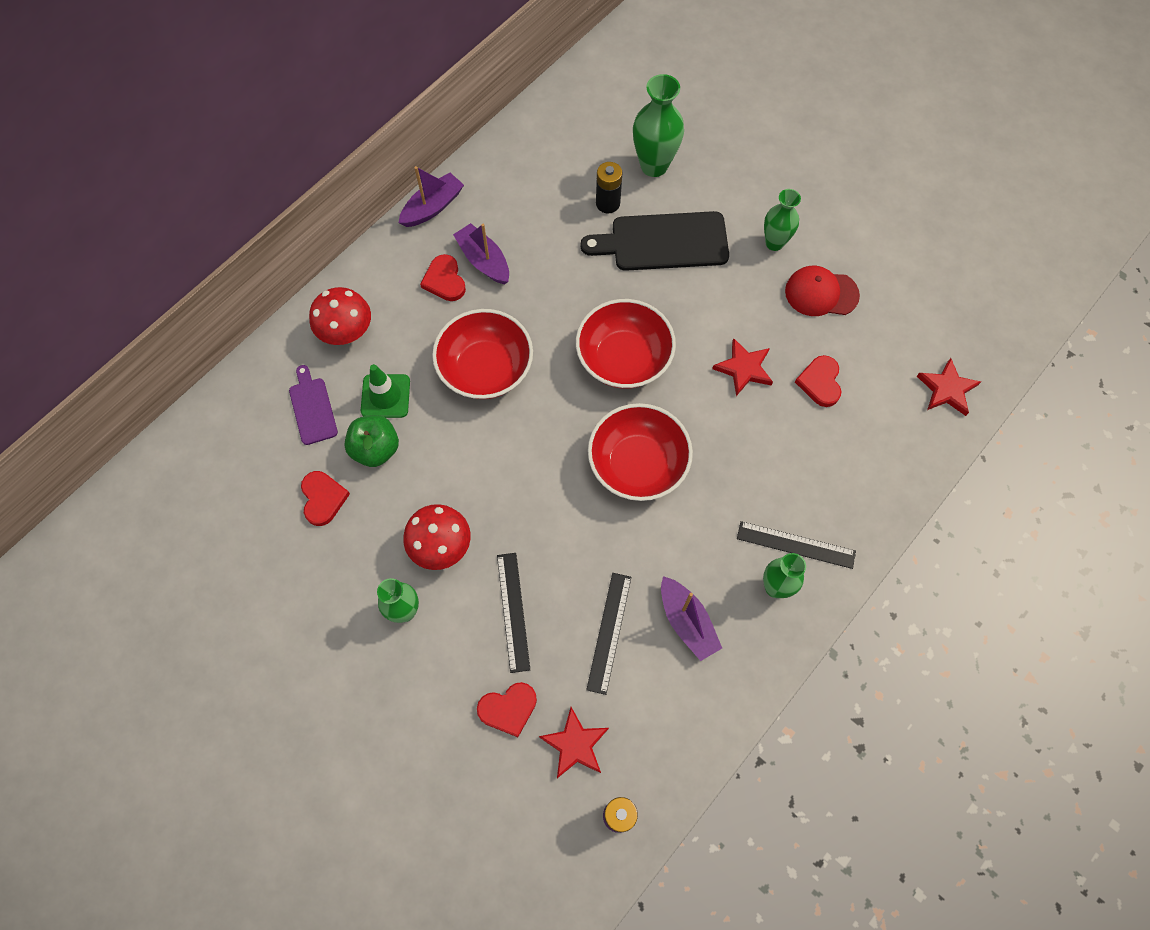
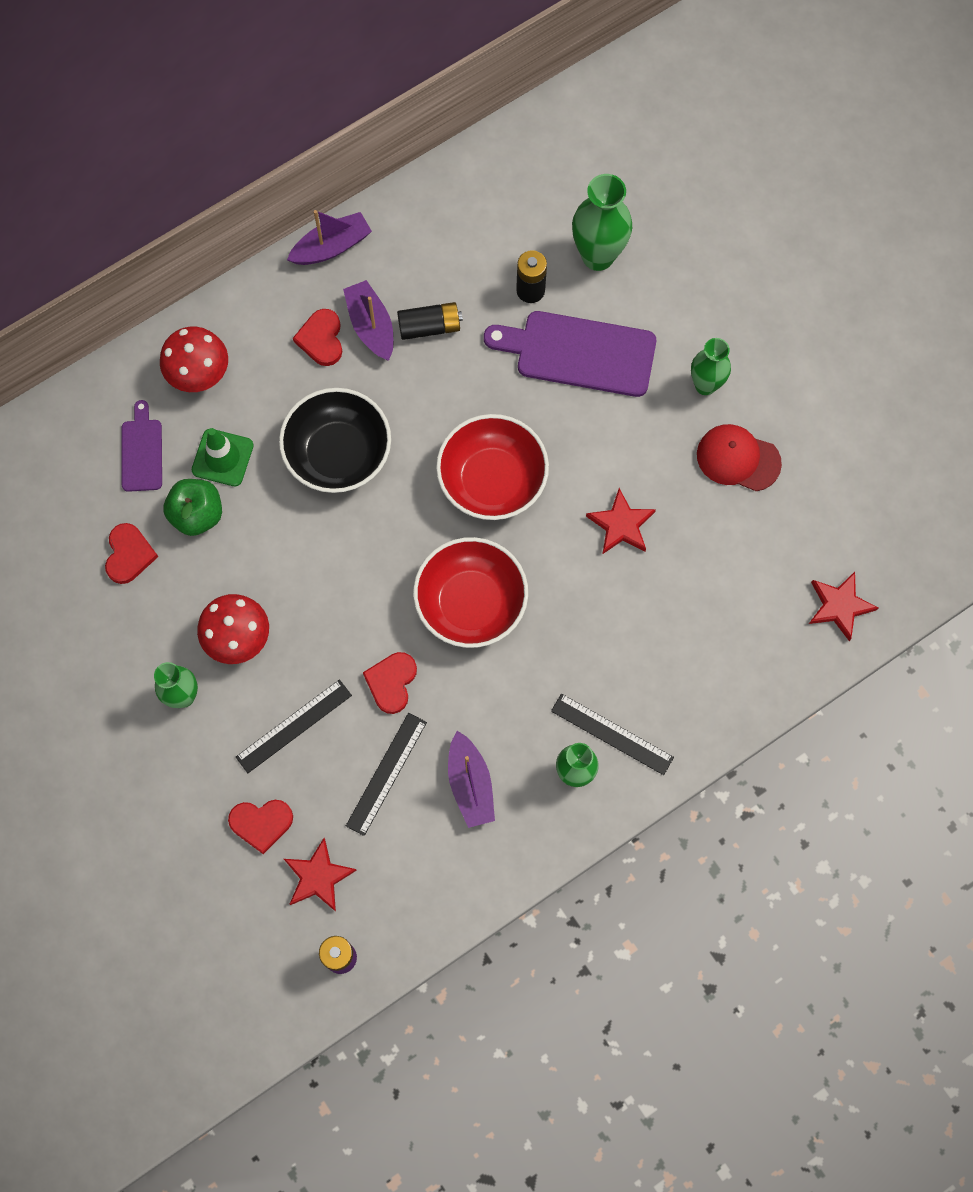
camera: 15 degrees right, 5 degrees up
(485, 369) = (338, 454): red bowl -> black bowl
(513, 611) = (293, 726): black ruler -> black ruler turned 45 degrees clockwise
(533, 250) = (429, 327): none -> black battery
(663, 242) = (579, 353): black cutting board -> purple cutting board
(820, 382) = (700, 562): red heart -> red heart (391, 682)

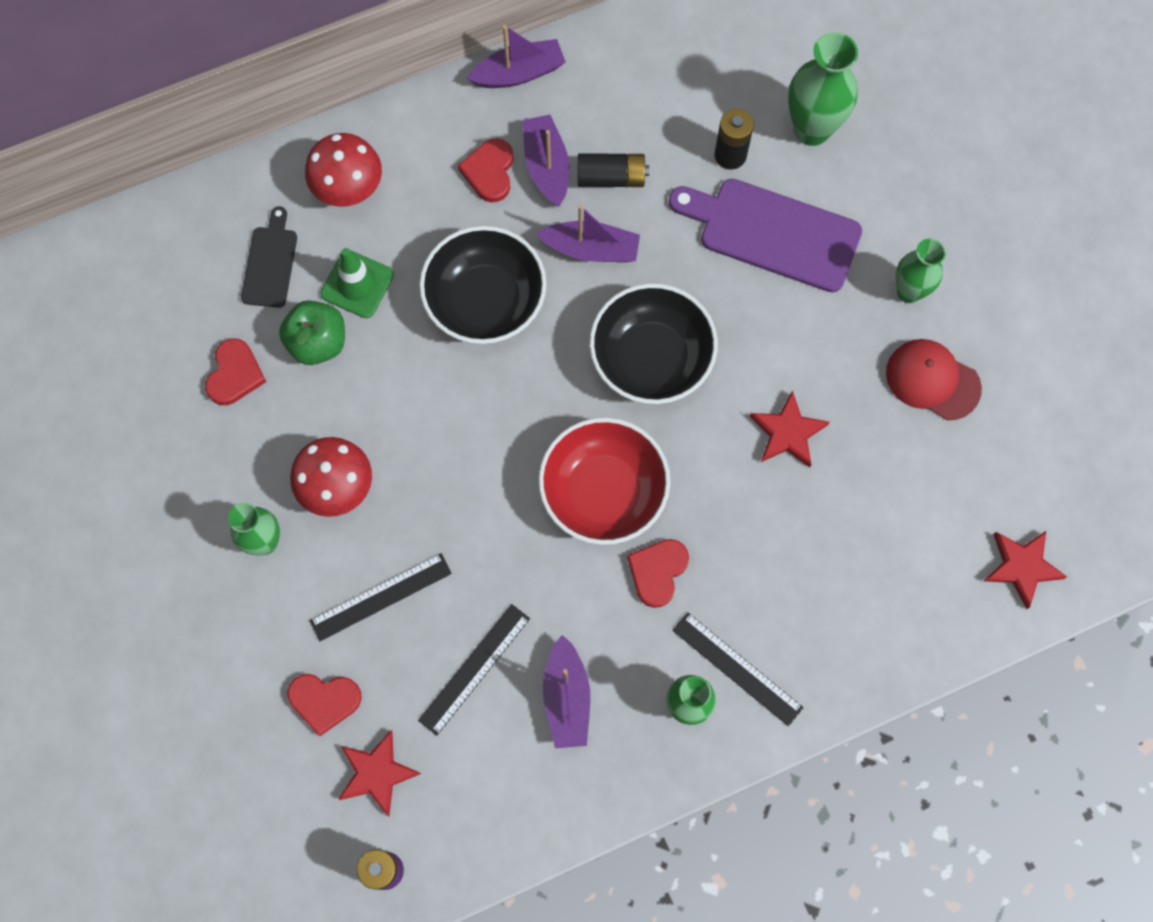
camera: 10 degrees right, 0 degrees up
(142, 451) = (270, 263): purple cutting board -> black cutting board
(391, 682) = (498, 566): red heart -> red heart (657, 572)
(423, 393) = (591, 249): none -> purple boat
(492, 480) = (651, 358): red bowl -> black bowl

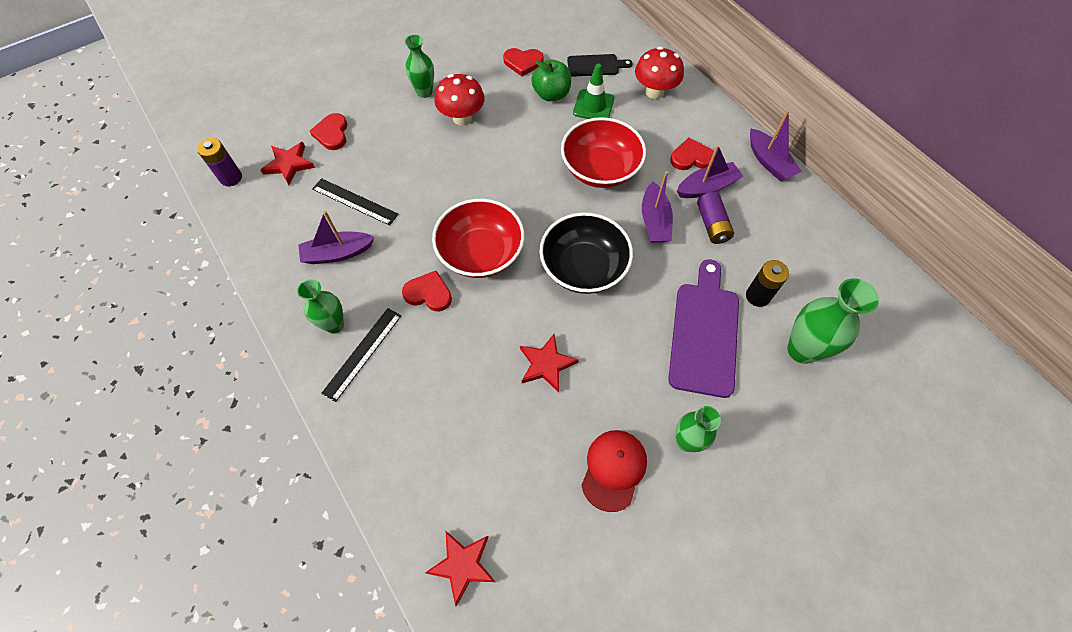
camera: 80 degrees right, 10 degrees down
(380, 596) = (397, 149): black ruler -> none
(485, 301) = (600, 169): black bowl -> red bowl
(611, 177) = (712, 225): black battery -> purple battery

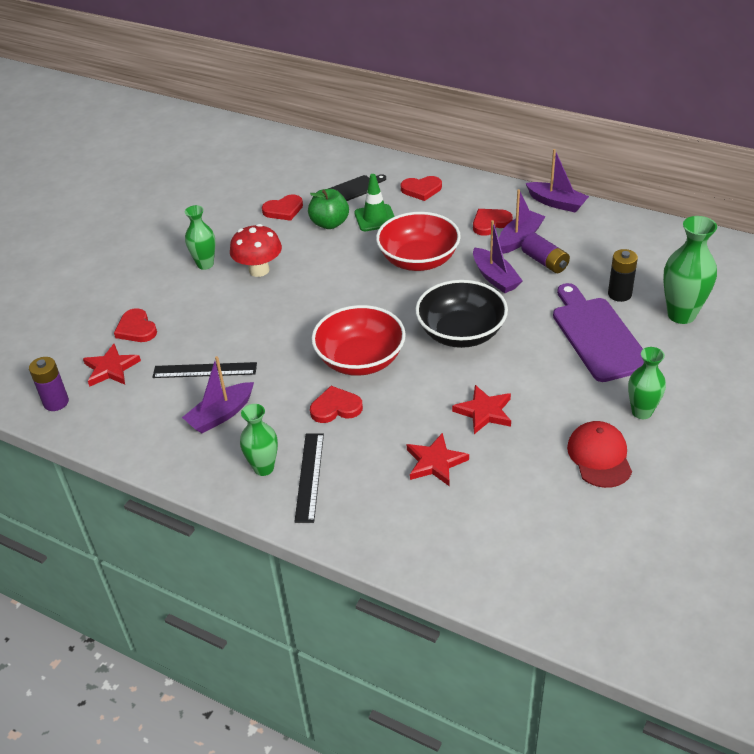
camera: 25 degrees left, 20 degrees down
(462, 565) = (528, 580): red star -> red star (435, 462)
(654, 92) = (421, 190): red mushroom -> red heart

